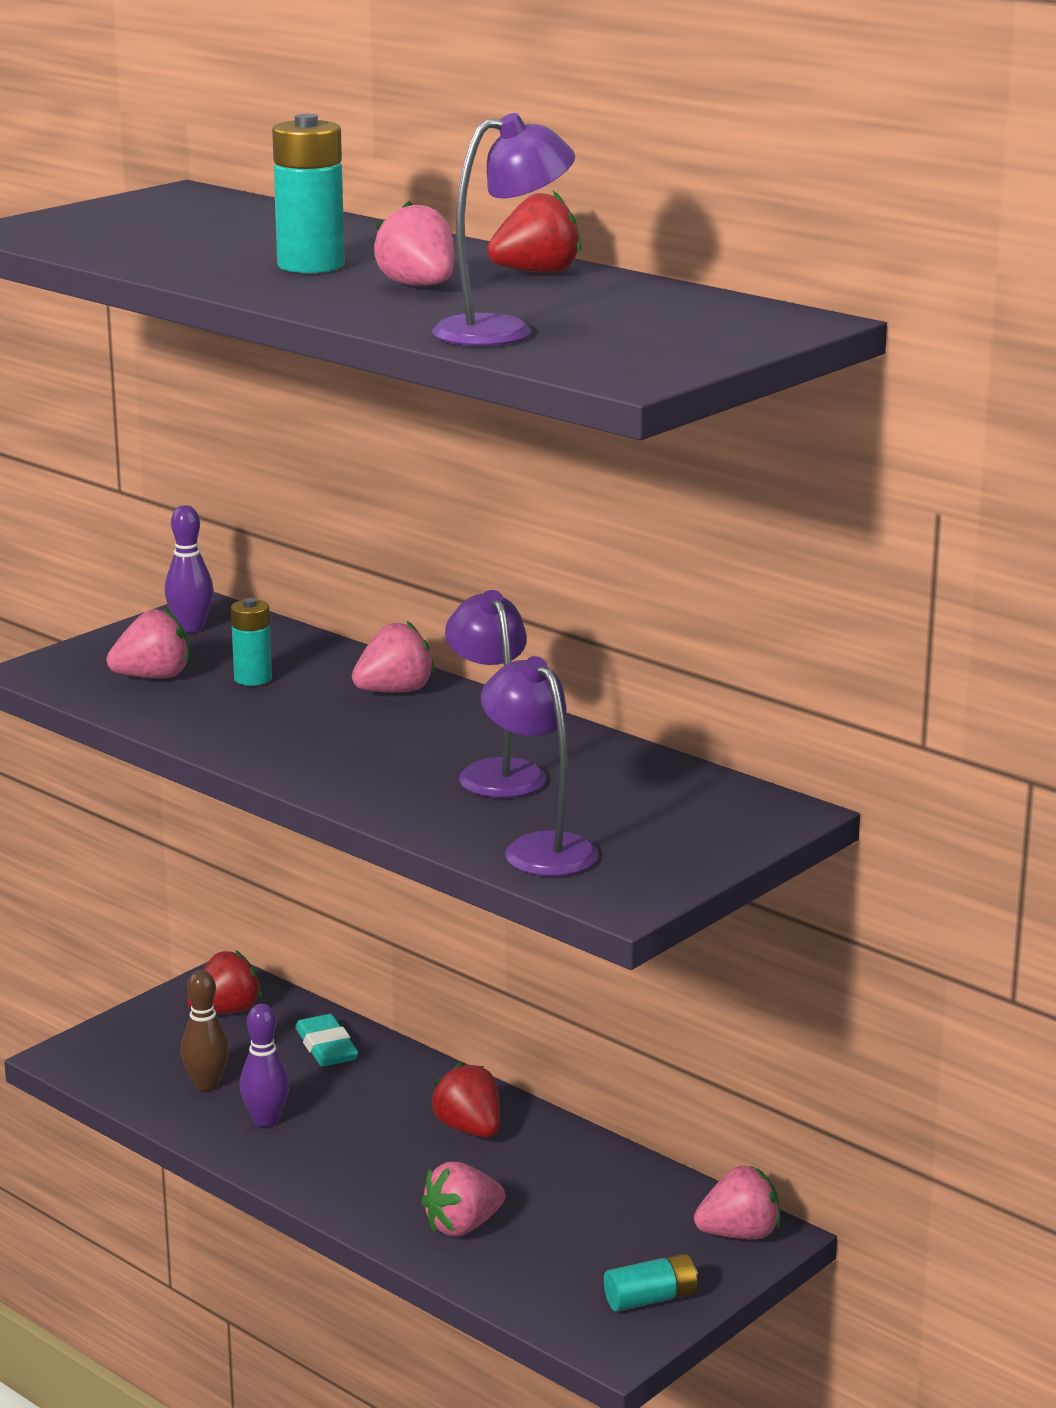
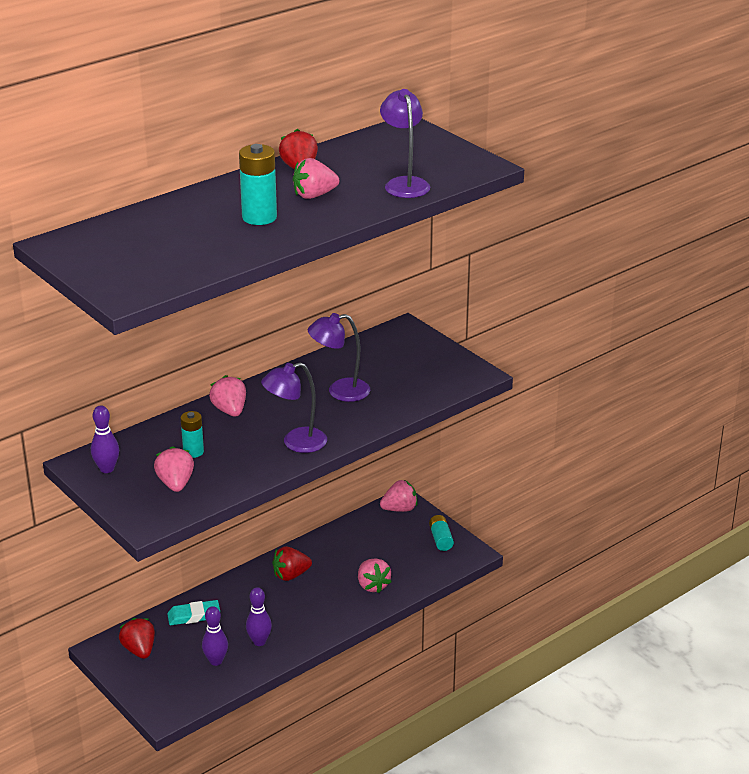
camera: 80 degrees left, 10 degrees up
(206, 1084) = (216, 661): brown bowling pin -> purple bowling pin
(540, 848) = (424, 388): purple lamp -> purple lamp (296, 443)
(739, 1234) = (399, 509): pink strawberry -> pink strawberry turned 75 degrees clockwise

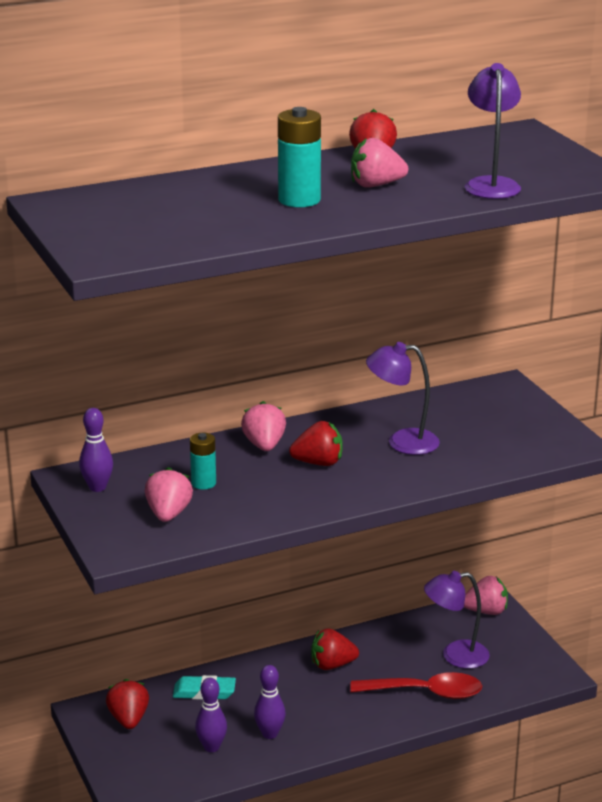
camera: 15 degrees right, 5 degrees down
(280, 420) = (318, 463): none -> red strawberry
(296, 443) = (327, 490): purple lamp -> purple lamp (455, 656)
(372, 585) = (426, 692): pink strawberry -> red spoon
(441, 539) = (525, 653): turquoise battery -> none

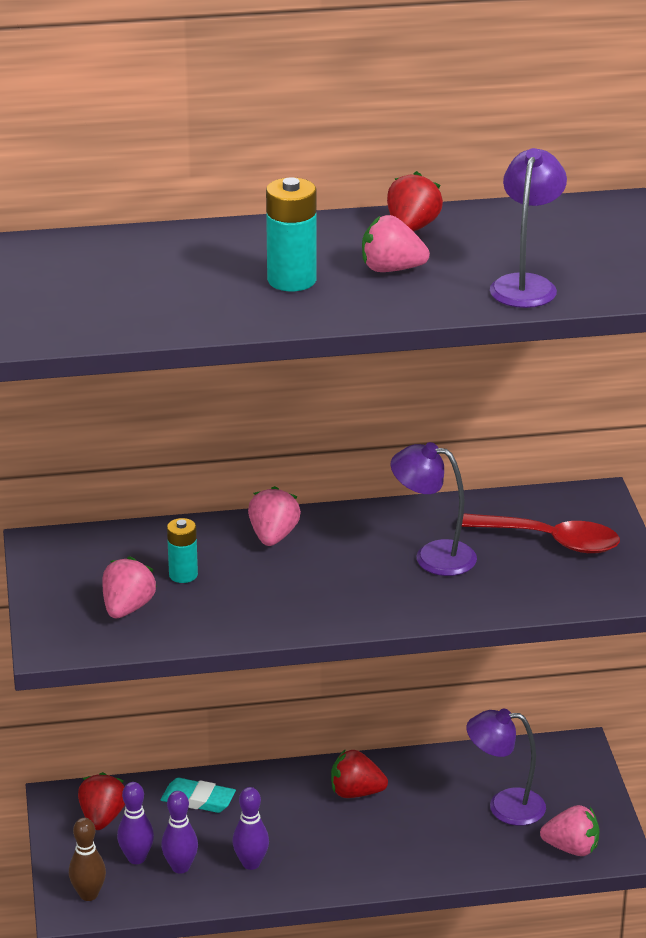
camera: 15 degrees right, 5 degrees up
(97, 487) = (65, 562): purple bowling pin -> purple bowling pin (136, 858)
(142, 782) = (88, 894): none -> brown bowling pin
(318, 463) = (324, 569): red strawberry -> none
(426, 692) = (450, 846): red spoon -> red spoon (550, 541)
(486, 611) = (566, 756): pink strawberry -> pink strawberry (571, 848)

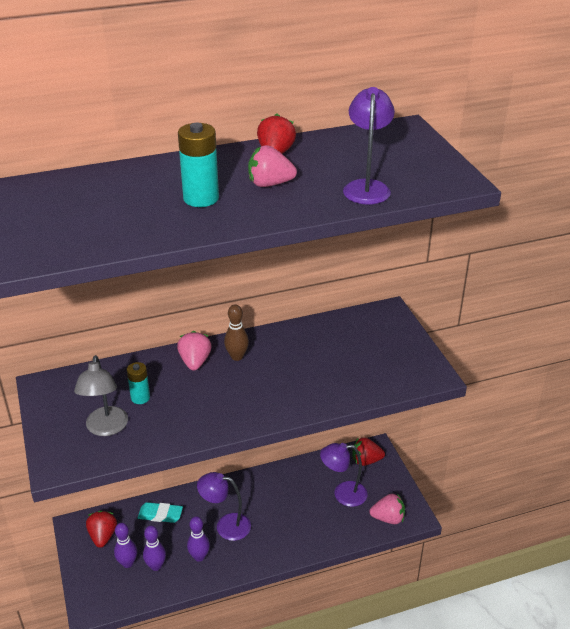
camera: 10 degrees left, 5 degrees up
(88, 894) = (100, 595): brown bowling pin -> brown bowling pin (237, 356)
(127, 608) = (106, 428): pink strawberry -> grey lamp
(356, 793) = (254, 496): red strawberry -> red strawberry (366, 460)
(433, 556) = (299, 364): purple lamp -> purple lamp (226, 525)
(550, 541) = (370, 345): red spoon -> none

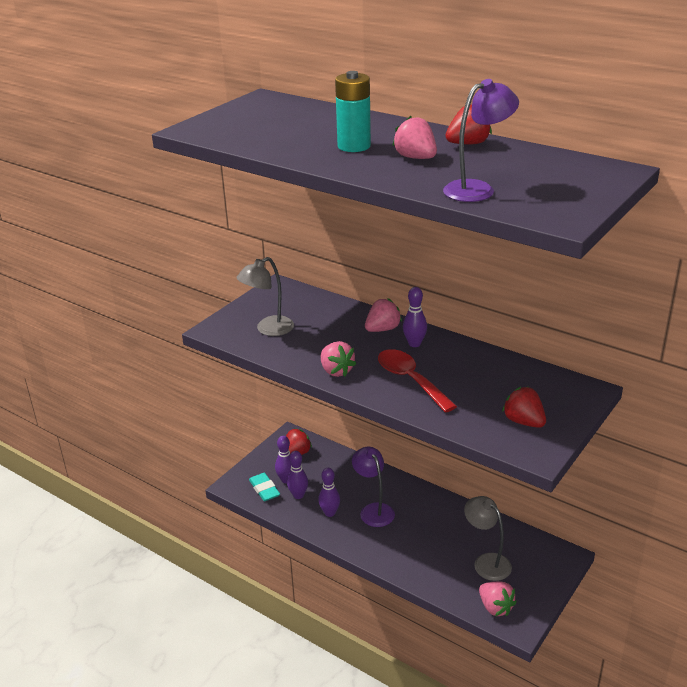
camera: 55 degrees right, 5 degrees down
(140, 398) = (315, 327): turquoise battery -> none
(160, 515) = (345, 469): turquoise eraser -> turquoise eraser (264, 489)
(221, 420) = (336, 371): none -> pink strawberry
(237, 356) = (414, 344): brown bowling pin -> purple bowling pin
(282, 386) = (410, 380): none -> red spoon
(343, 494) = (486, 562): purple lamp -> grey lamp
(366, 460) = (543, 556): red strawberry -> red strawberry (523, 422)

